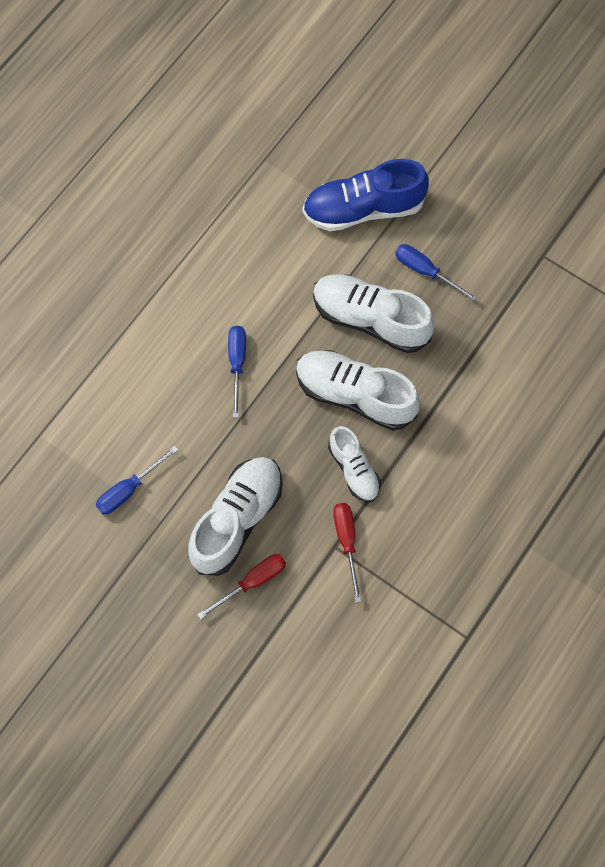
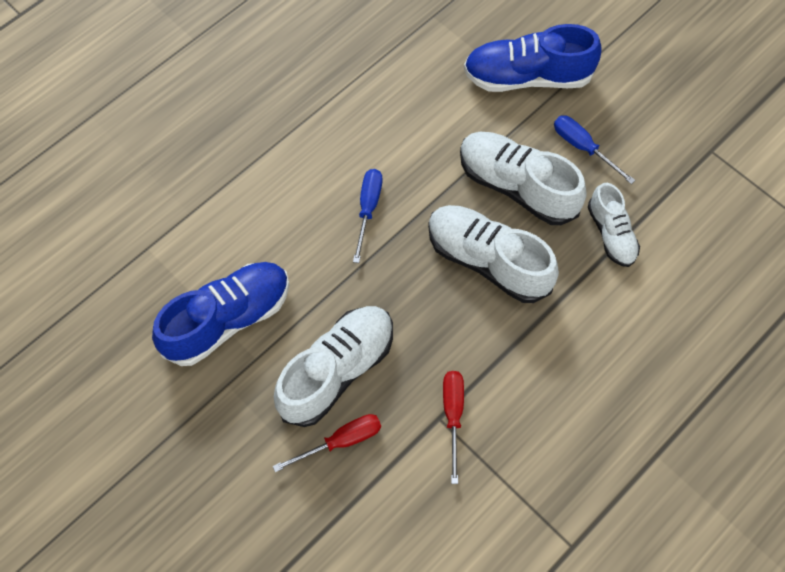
camera: 10 degrees right, 5 degrees down
(129, 489) = (228, 319): blue screwdriver -> blue shoe
(354, 469) = (473, 338): white shoe -> white shoe (611, 234)

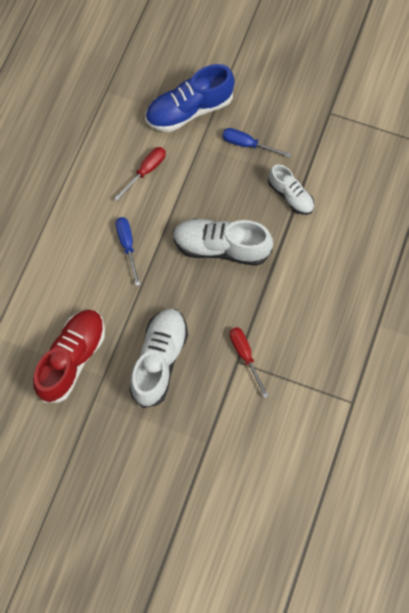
camera: 25 degrees left, 5 degrees up
(228, 319) = (72, 359): blue shoe -> red shoe
(341, 441) = (183, 403): red screwdriver -> red screwdriver (146, 171)
(516, 186) = (217, 189): white shoe -> none

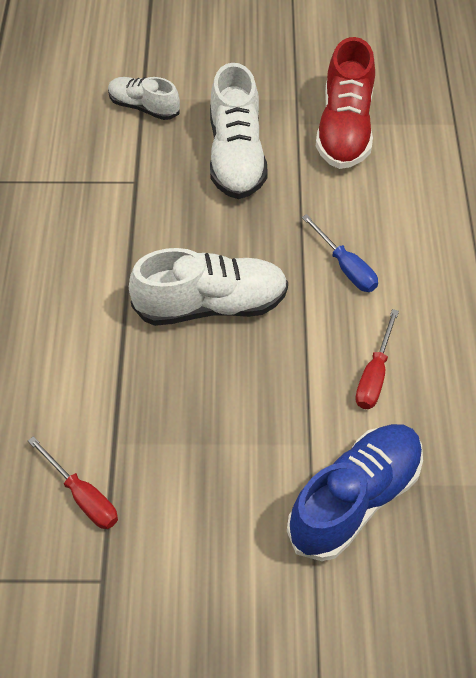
camera: 160 degrees right, 15 degrees down
(245, 356) = (127, 190): red screwdriver -> red screwdriver (83, 496)
(247, 144) = (230, 471): blue screwdriver -> none
(290, 195) = (129, 410): white shoe -> white shoe (144, 107)

